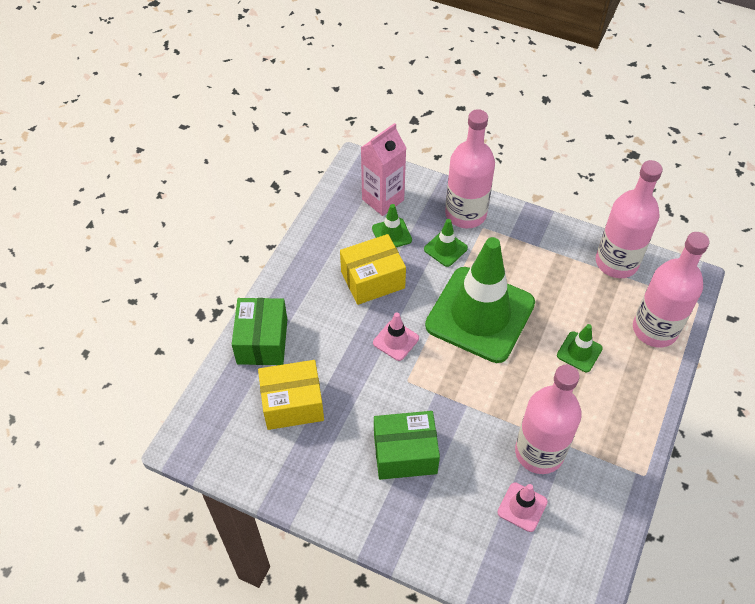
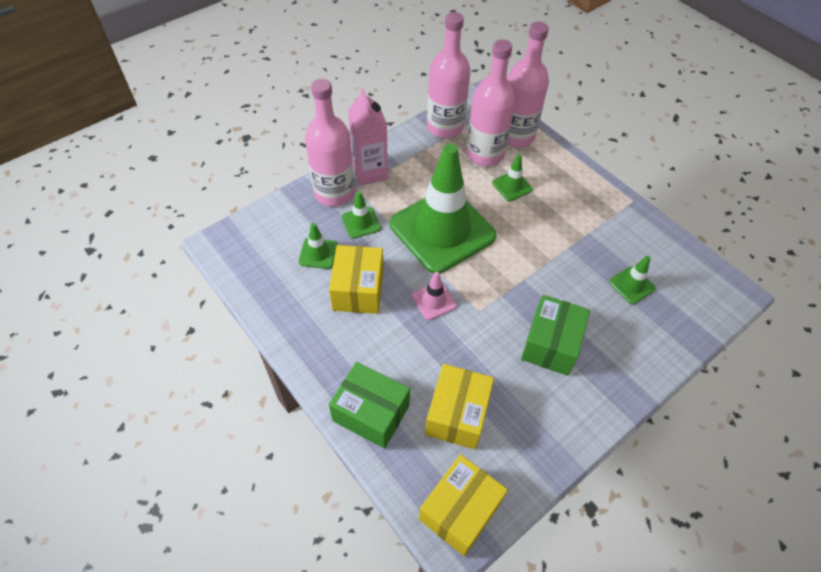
camera: 65 degrees left, 0 degrees up
(210, 439) = (460, 510): none -> yellow box
(383, 200) = (274, 243): pink carton -> pink carton (370, 172)
(522, 507) = (631, 285): pink traffic cone -> green traffic cone
(539, 452) = (588, 252): pink bottle -> pink bottle (484, 154)

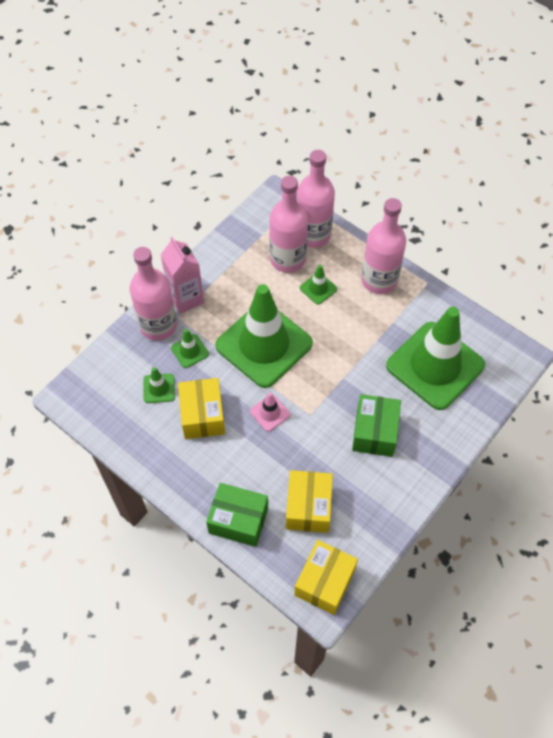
camera: 10 degrees left, 5 degrees up
(445, 127) = (245, 237): pink bottle -> pink bottle (379, 280)
(631, 285) = (435, 365): green traffic cone -> green traffic cone, size x2.50

